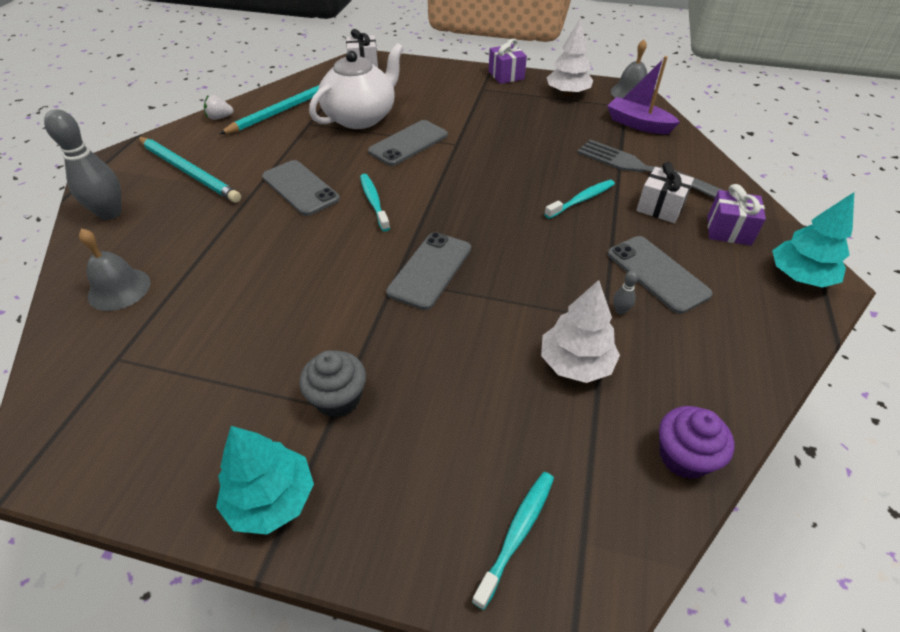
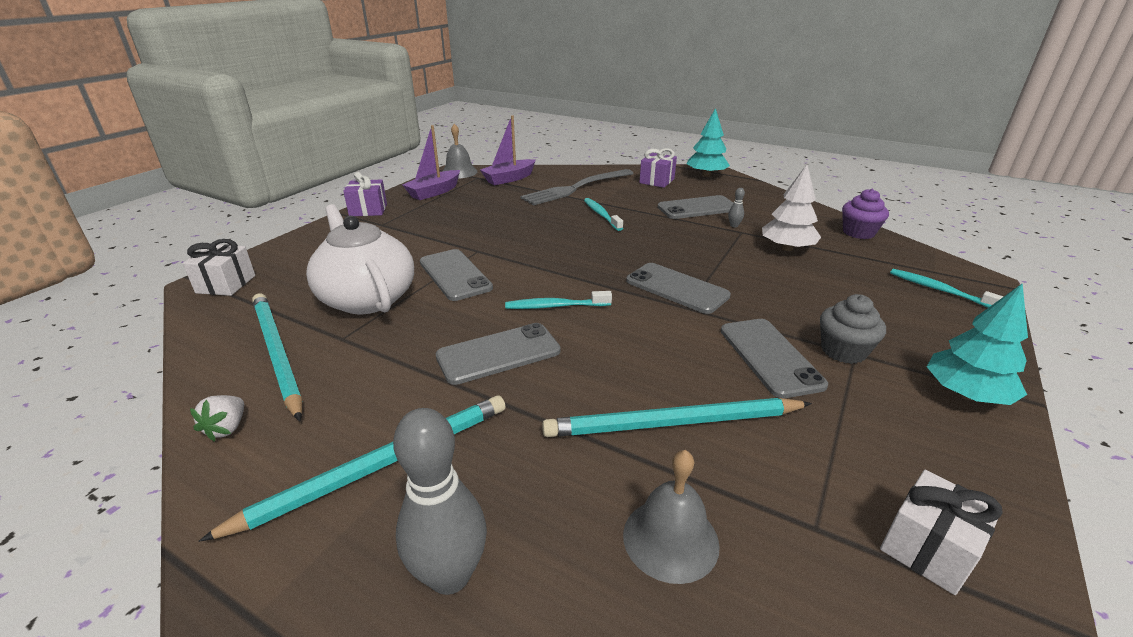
camera: 75 degrees left, 15 degrees down
(224, 282) = (673, 423): none -> turquoise pencil
(318, 340) = (770, 357): none -> grey phone
(567, 93) = (434, 192): white tree -> purple boat
(660, 207) = (623, 193): white gift -> white gift (928, 548)

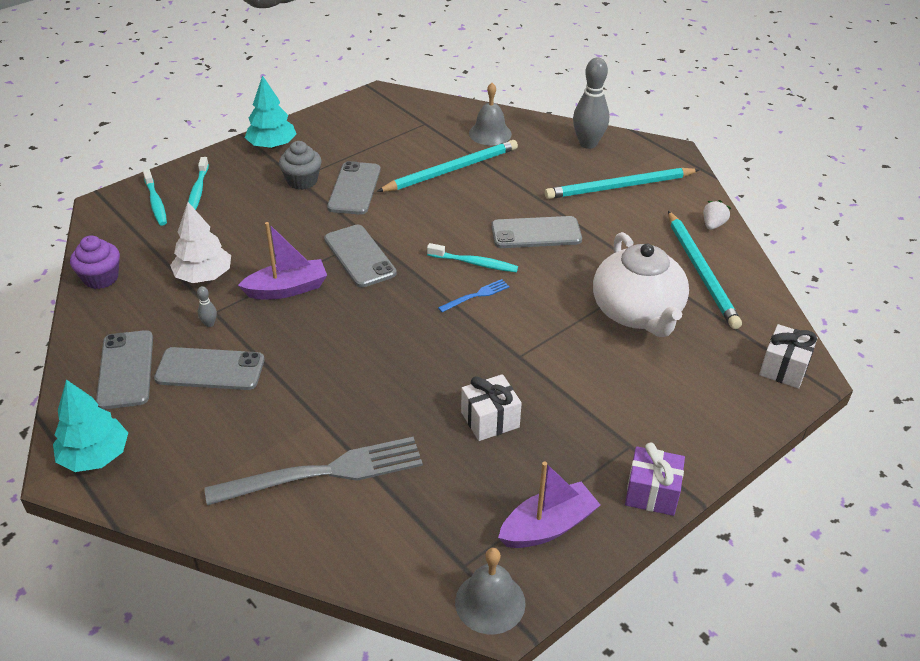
camera: 160 degrees left, 10 degrees up
(455, 275) = (551, 323): grey phone -> grey phone (125, 369)
(509, 179) = (411, 542): purple boat -> purple boat (287, 289)
(536, 281) = (477, 295): none -> blue fork
(601, 215) = (340, 388): turquoise toothbrush -> turquoise toothbrush (198, 191)
(656, 181) = (187, 459): purple gift -> none
(673, 423) = (451, 170): turquoise pencil -> turquoise pencil turned 45 degrees counterclockwise
(928, 548) = (387, 109): white gift -> white gift (490, 420)

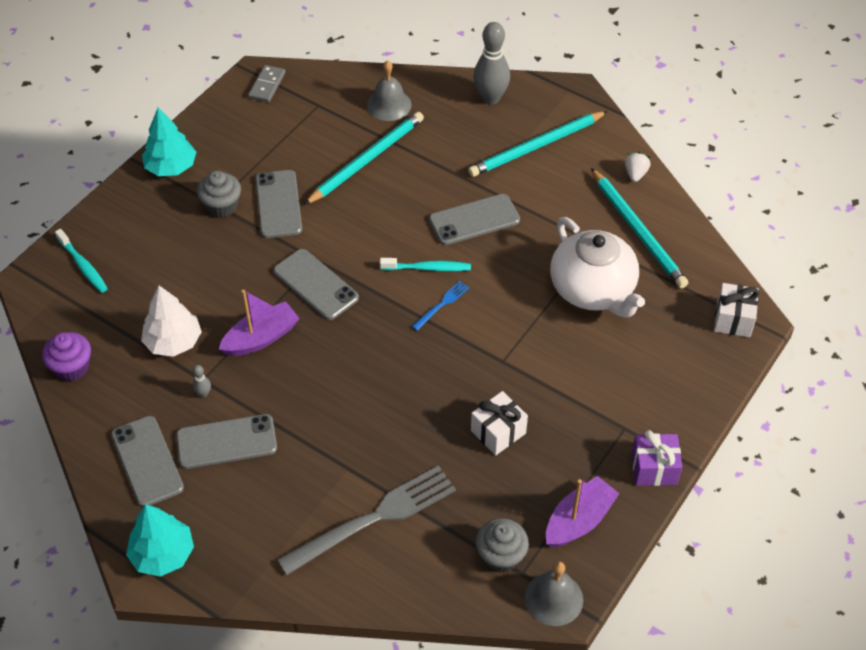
camera: 15 degrees left, 10 degrees up
(198, 191) = (120, 241): turquoise toothbrush -> none
(385, 103) = (267, 85): none -> grey domino
(446, 542) = (501, 556): none -> grey cupcake

